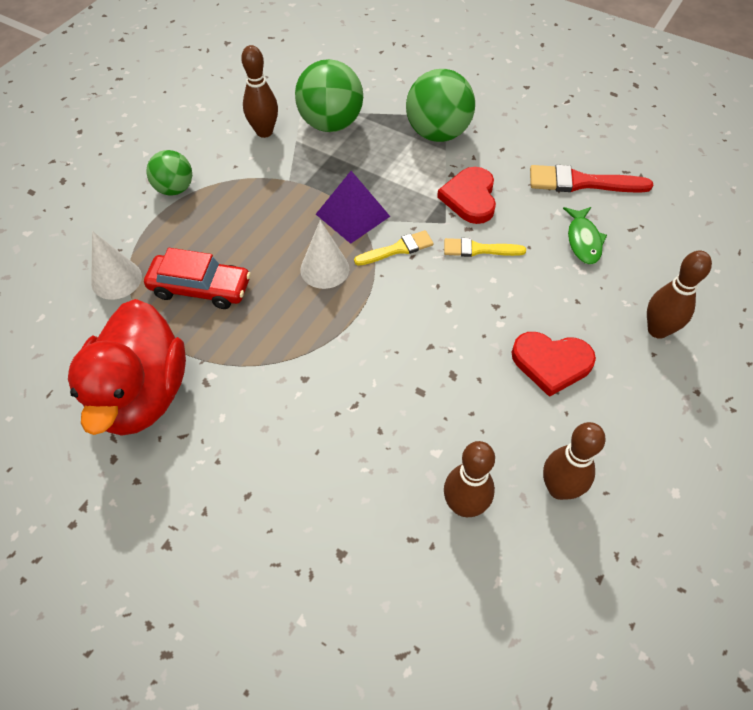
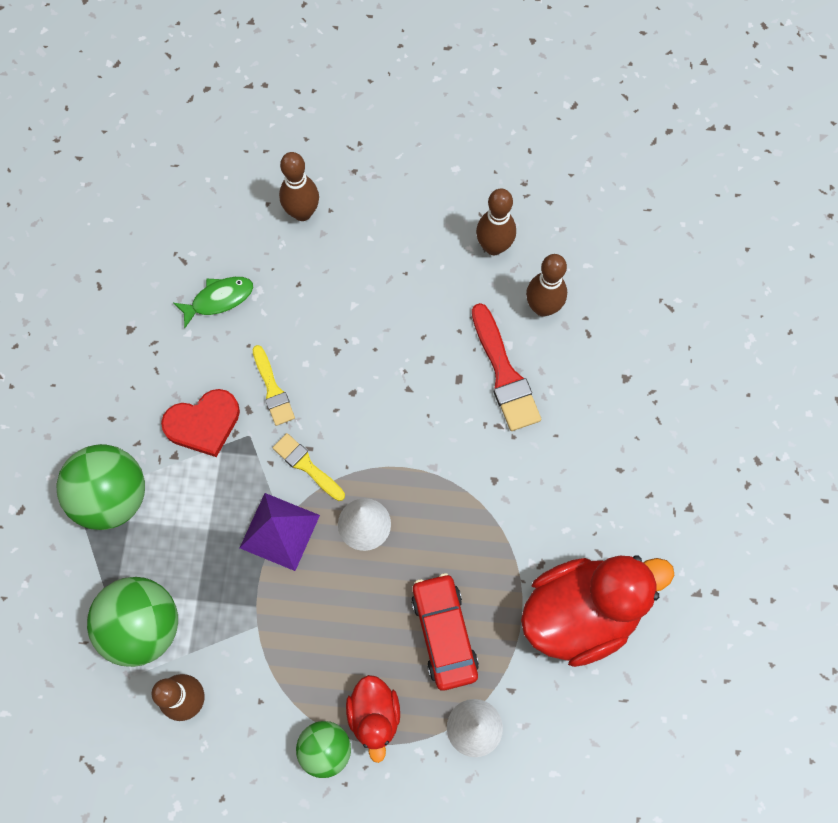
camera: 115 degrees left, 15 degrees up
(175, 223) = (374, 716): none -> red duck
(551, 363) = (379, 285): red heart -> none
(581, 182) = (134, 323): red brush -> red brush (504, 374)

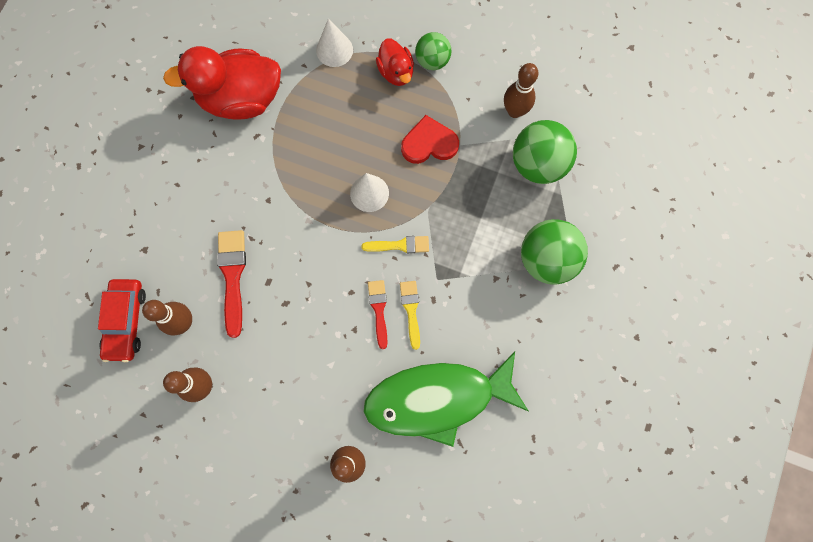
camera: 165 degrees left, 5 degrees up
(203, 424) = (469, 297): red heart -> red heart (429, 143)
(219, 299) = (437, 398): green fish -> green fish, size x2.38
(280, 531) = (430, 203): purple pyramid -> none
(306, 465) = (400, 245): yellow brush -> yellow brush turned 60 degrees counterclockwise
(313, 380) = (379, 310): none -> red brush
(374, 716) = (396, 72): red duck -> red duck turned 150 degrees clockwise
(444, 633) = (336, 109): red car -> red car (126, 321)

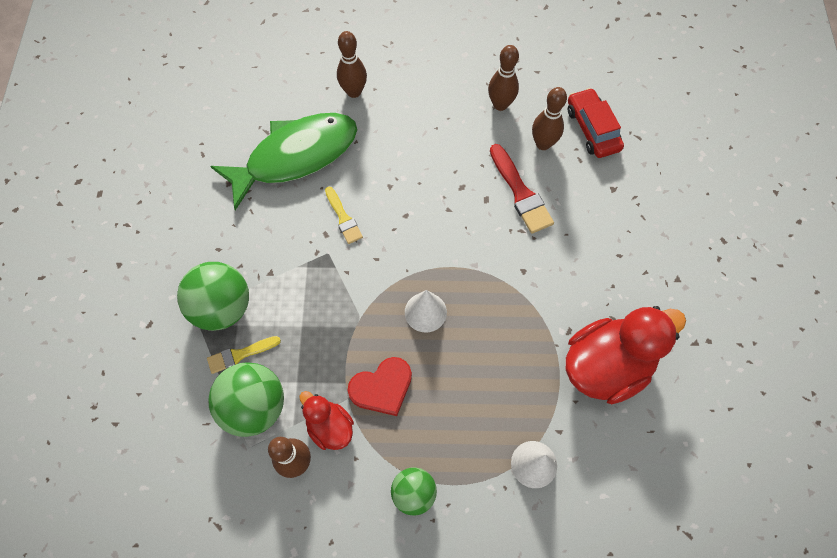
camera: 160 degrees right, 10 degrees down
(379, 310) = (374, 209): red brush -> none
(396, 72) = (451, 462): red duck -> red duck (330, 427)
(400, 245) = (375, 272): yellow brush -> yellow brush (240, 354)

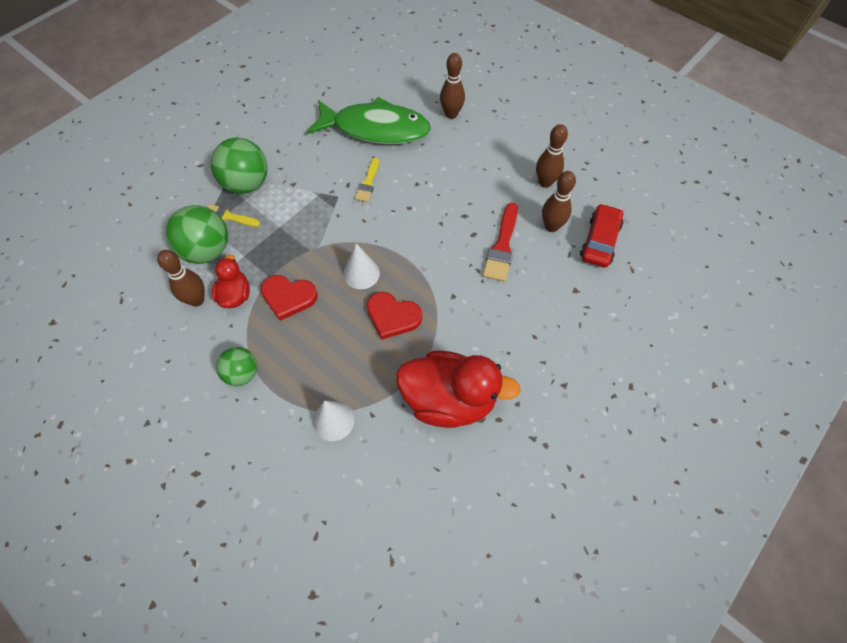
camera: 40 degrees right, 5 degrees down
(492, 330) = (392, 316): none -> red heart

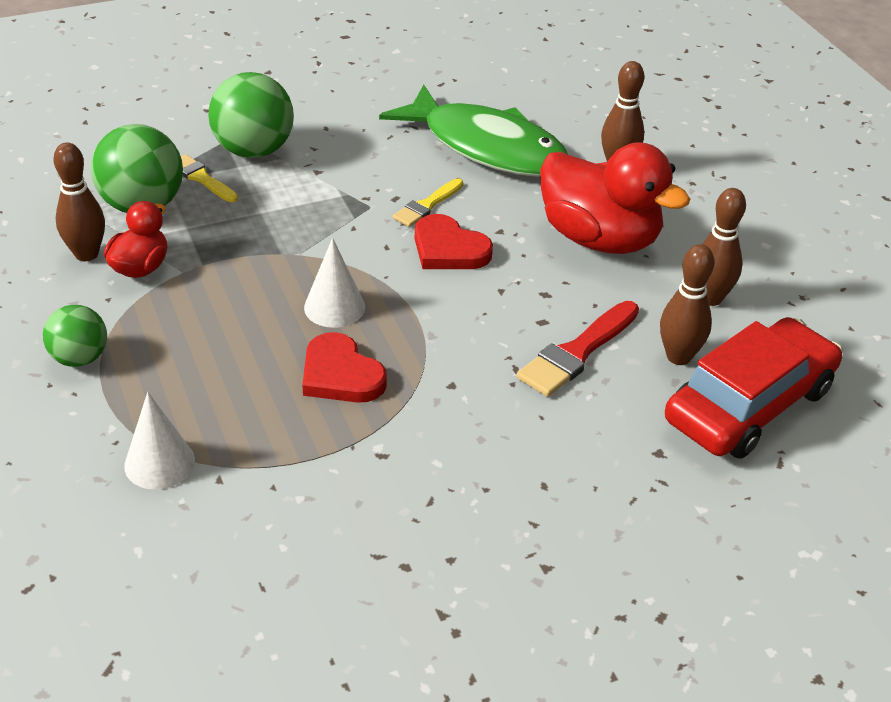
camera: 25 degrees right, 20 degrees down
(288, 297) = (210, 296): red heart -> red heart (449, 249)
(449, 400) = (346, 509): red duck -> red duck (599, 239)
(600, 241) = (749, 405): red car -> red car, size x1.54

